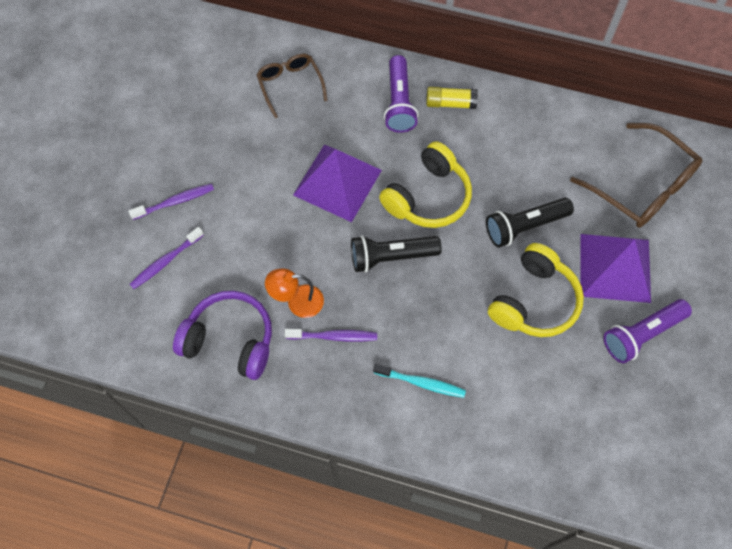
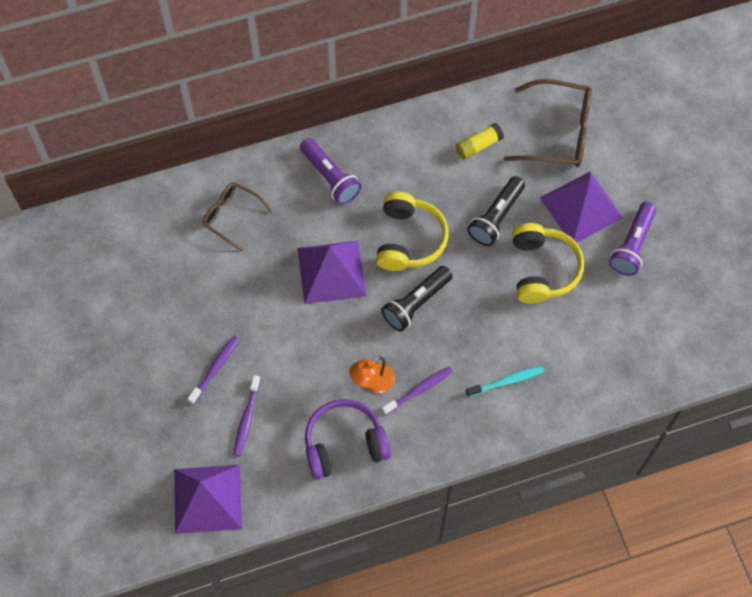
camera: 35 degrees left, 0 degrees up
(79, 308) = (208, 498): none -> purple pyramid
(450, 103) = (370, 153): yellow glue stick -> yellow glue stick (478, 146)

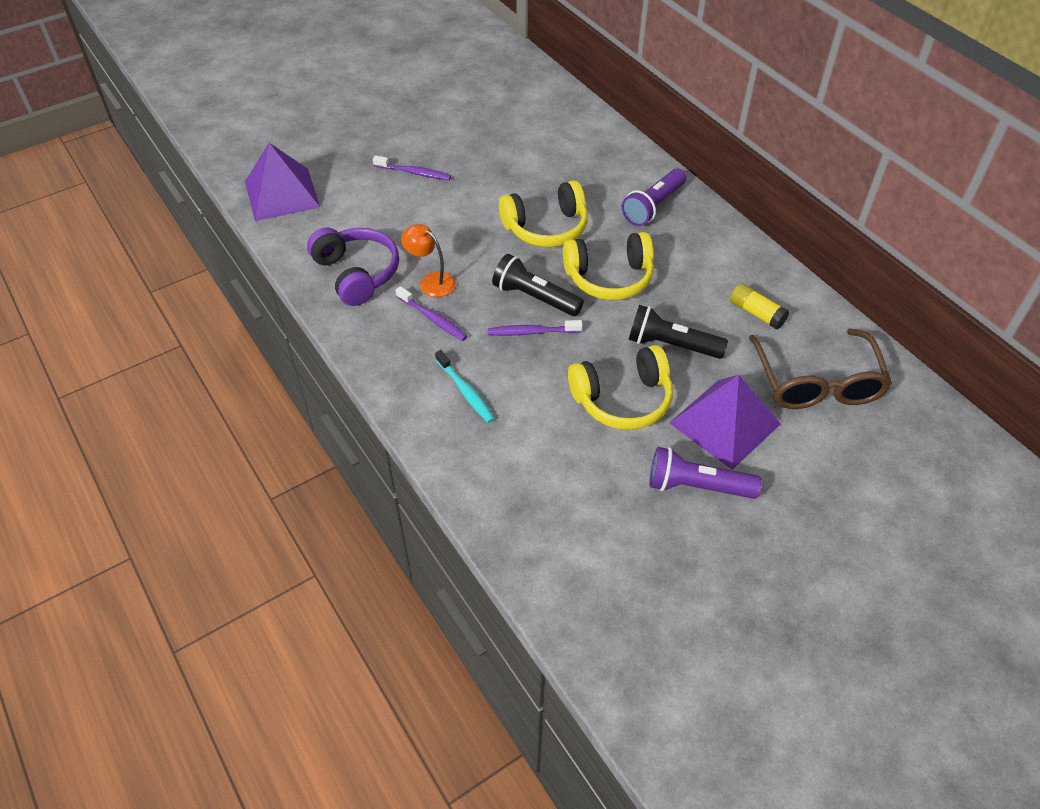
camera: 75 degrees right, 15 degrees down
(232, 216) = (577, 151): brown glasses -> none
(246, 419) = (368, 202): purple toothbrush -> purple toothbrush (532, 332)
(331, 271) = (546, 227): purple pyramid -> yellow headphones

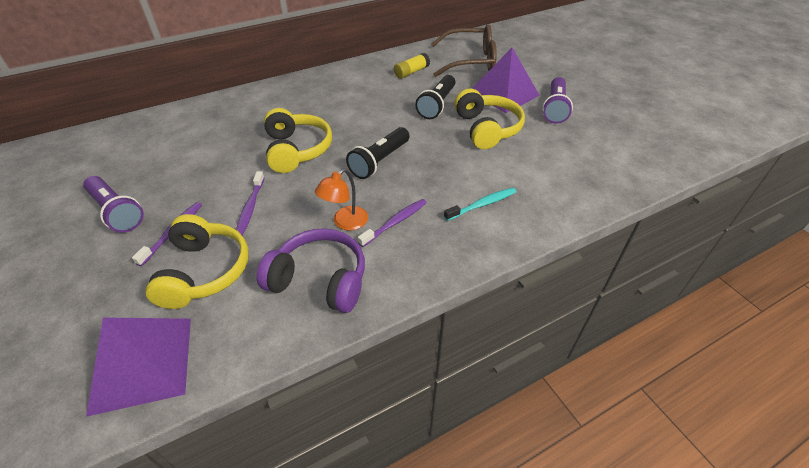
camera: 85 degrees left, 5 degrees down
(356, 274) = (319, 280): purple headphones -> purple headphones turned 45 degrees clockwise
(532, 332) = (418, 165): purple toothbrush -> purple toothbrush (250, 207)
(609, 277) = (365, 124): yellow headphones -> yellow headphones (204, 271)
(653, 206) = (293, 98): purple flashlight -> purple flashlight (117, 212)

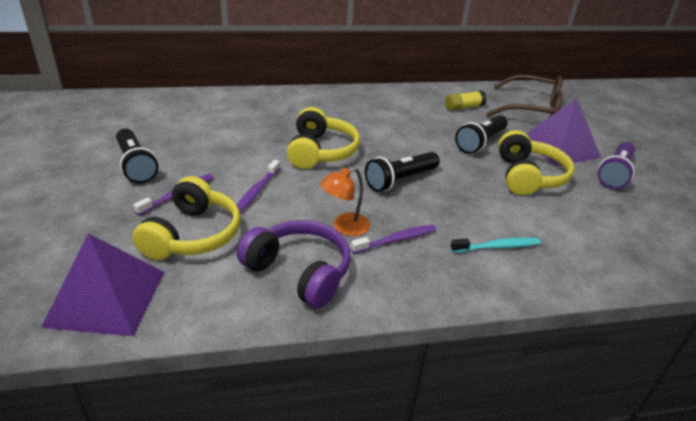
camera: 15 degrees right, 10 degrees down
(117, 212) = (135, 165): purple flashlight -> black flashlight

